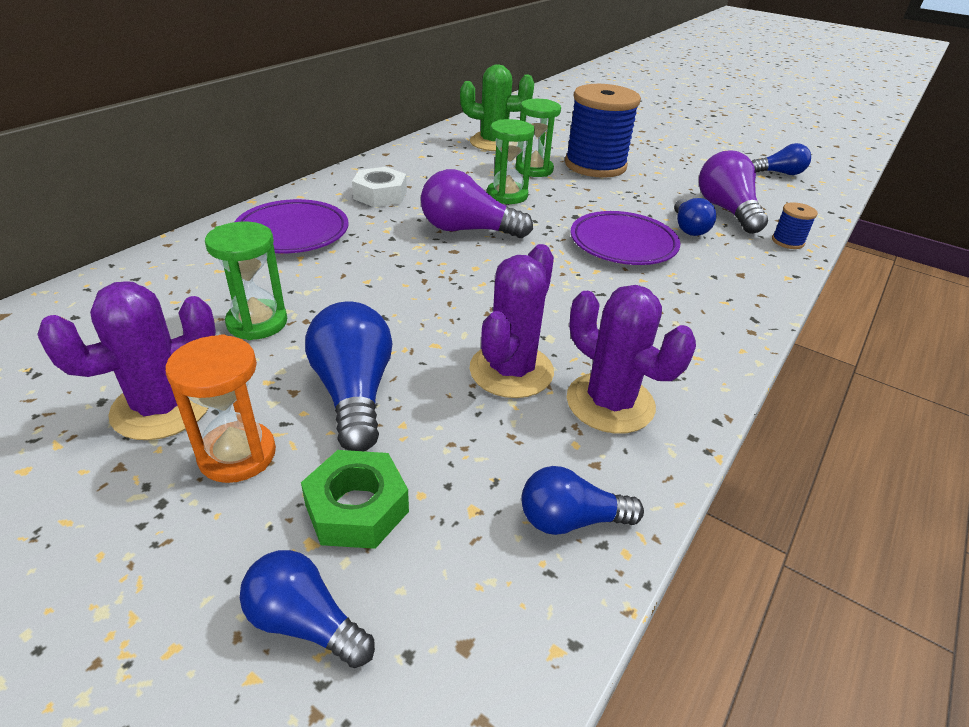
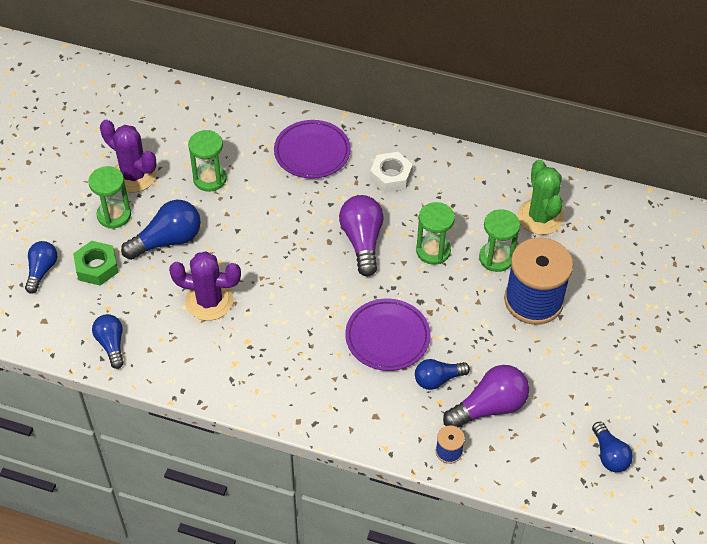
camera: 75 degrees right, 15 degrees up
(237, 455) = (114, 215): orange hourglass -> green hourglass
(610, 403) = (197, 350): purple cactus -> none

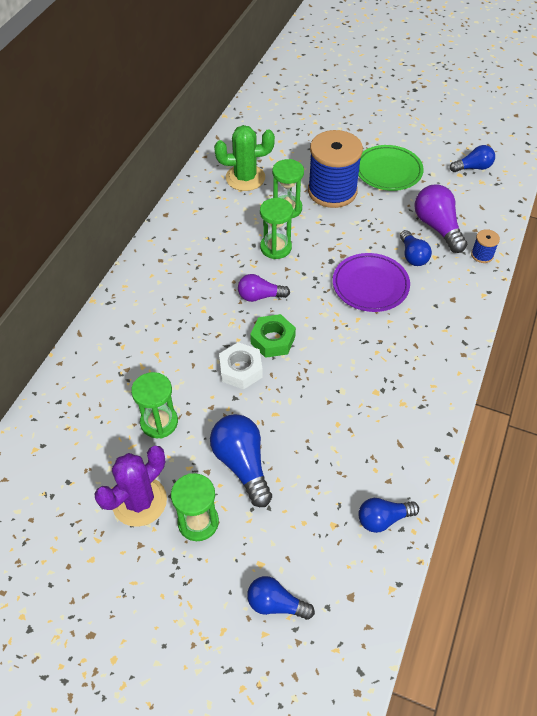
camera: 85 degrees left, 0 degrees up
(97, 267) = (275, 539): green nut -> green nut (273, 340)
(209, 301) = (326, 424): purple cactus -> none
(312, 152) = (139, 329): purple plate -> none
(362, 241) = (260, 296): purple light bulb -> purple light bulb, size x0.64
(391, 176) = (183, 270): white nut -> white nut (241, 370)
(582, 358) = (388, 171): none -> green plate

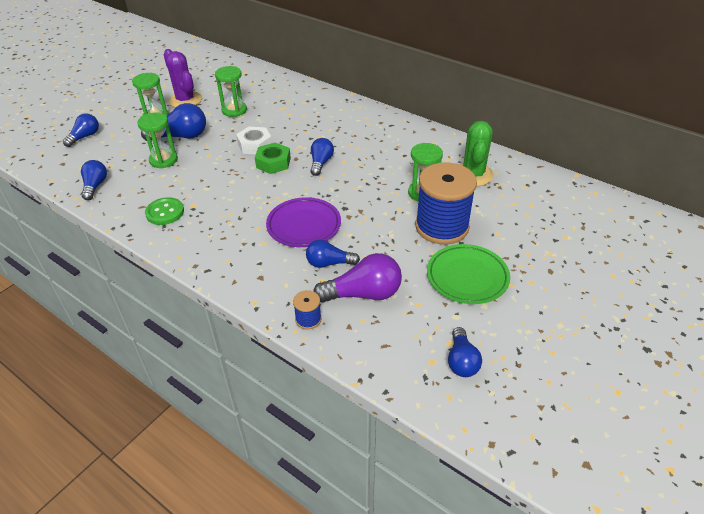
camera: 105 degrees right, 10 degrees down
(260, 296) = (321, 163): purple light bulb -> blue light bulb
(276, 247) = (373, 179): green hourglass -> green hourglass (163, 160)
(400, 414) = (165, 212): none -> green button

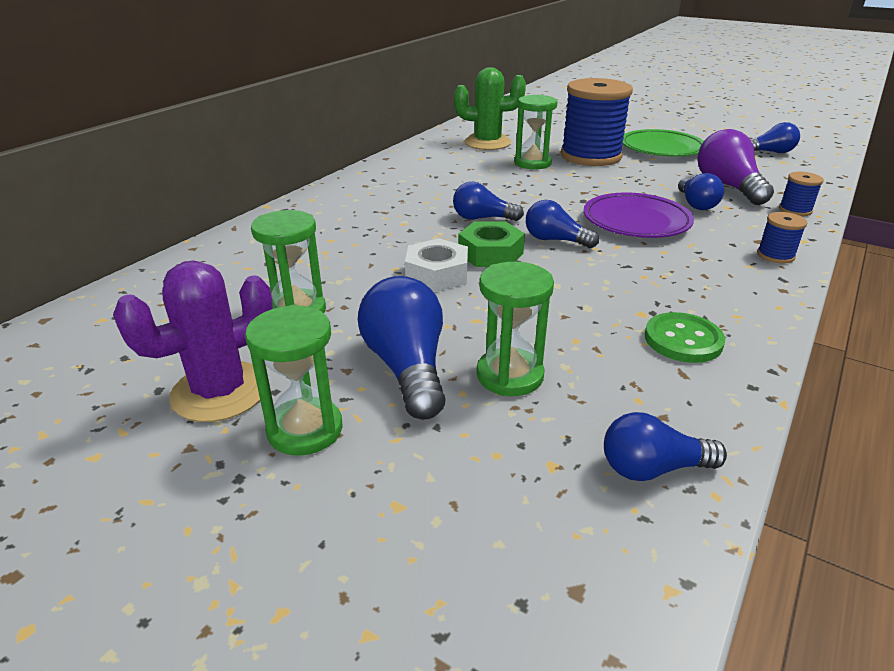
camera: 95 degrees left, 10 degrees down
(85, 137) = (410, 579): blue light bulb -> blue light bulb (555, 240)
(237, 278) = (775, 255): none -> blue spool

